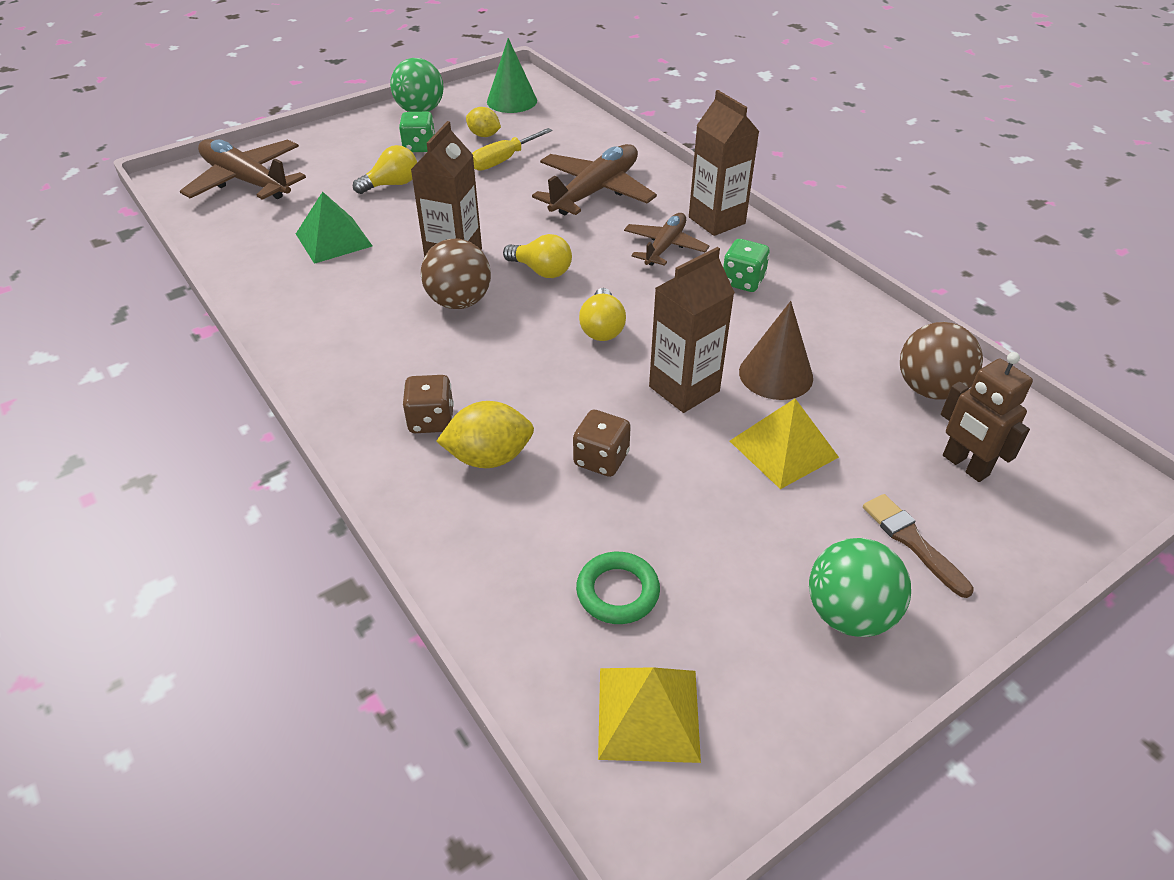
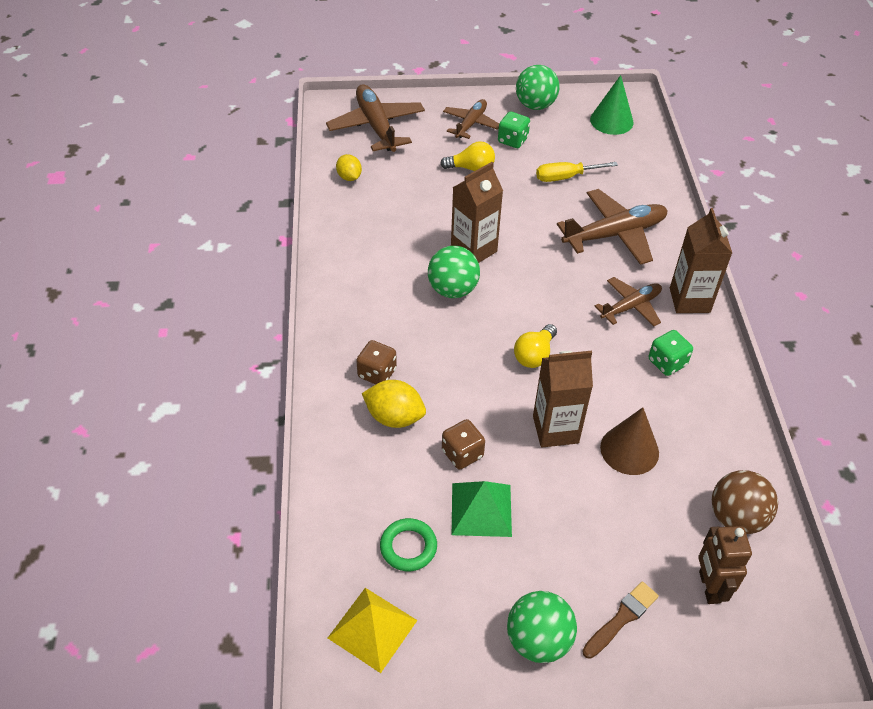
camera: 30 degrees right, 5 degrees up
(334, 240) = (403, 201): green pyramid -> green pyramid (481, 509)
(360, 146) = (471, 124): none -> brown plane
(459, 302) = (453, 290): brown ball -> green ball
(484, 135) = (567, 147): yellow lemon -> yellow lemon (349, 177)
(541, 271) = (526, 288): yellow light bulb -> none
(783, 449) = (589, 508): yellow pyramid -> none
(912, 542) = (621, 618): brown brush -> brown brush turned 45 degrees clockwise

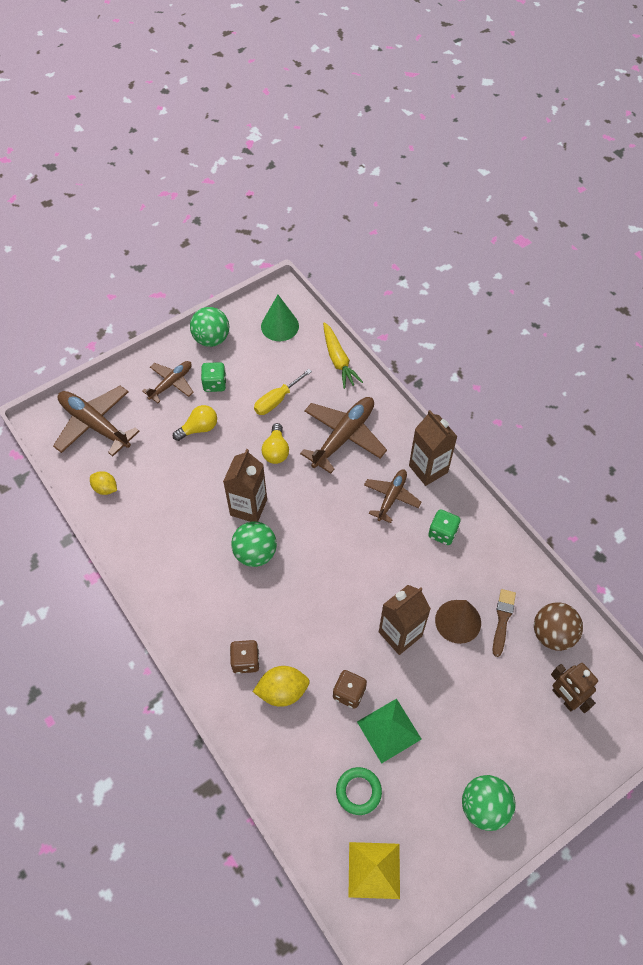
camera: 30 degrees left, 10 degrees up
(471, 124) = (171, 383): brown plane -> brown plane turned 45 degrees clockwise
(534, 355) = (349, 578): yellow light bulb -> yellow light bulb (276, 451)
(621, 618) = (525, 756): brown brush -> brown brush (502, 619)
(654, 170) = (338, 360): none -> yellow carrot

